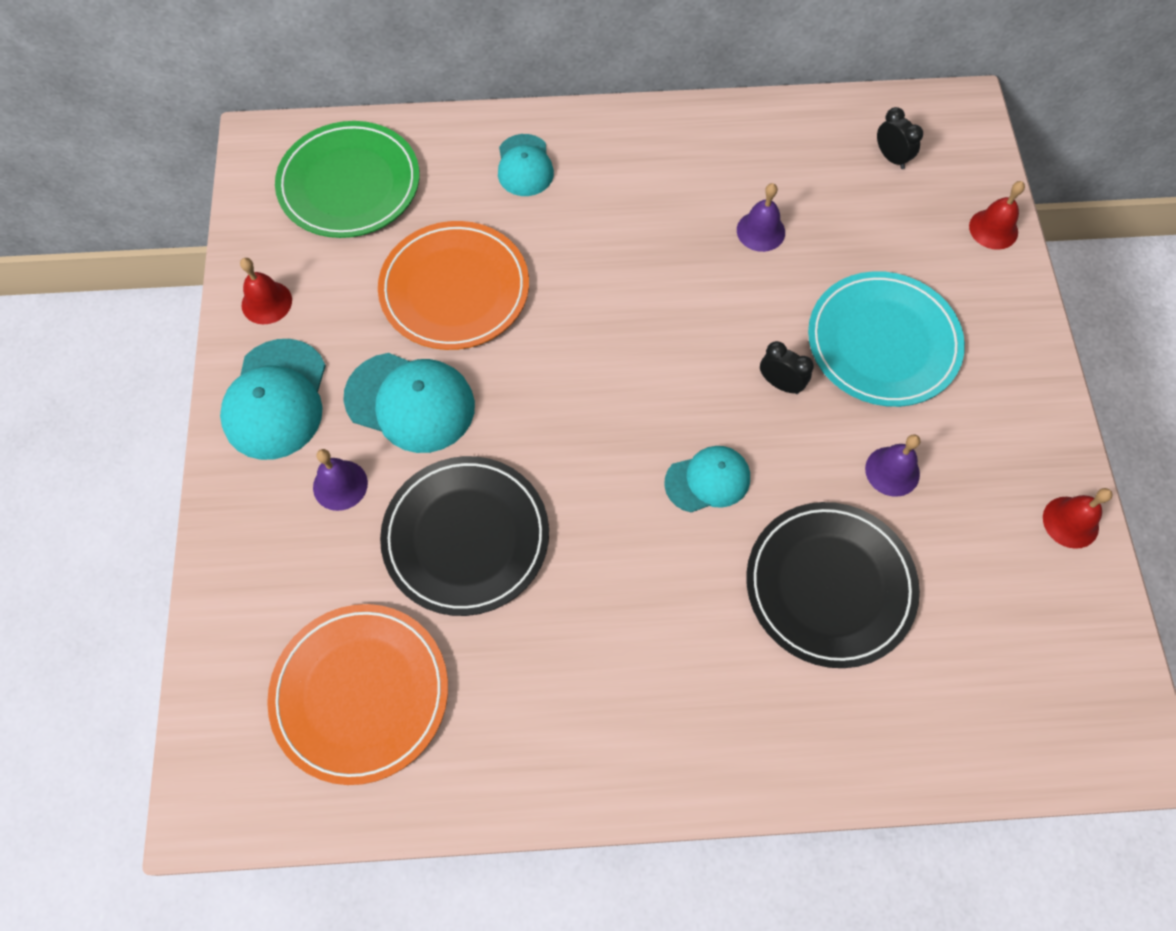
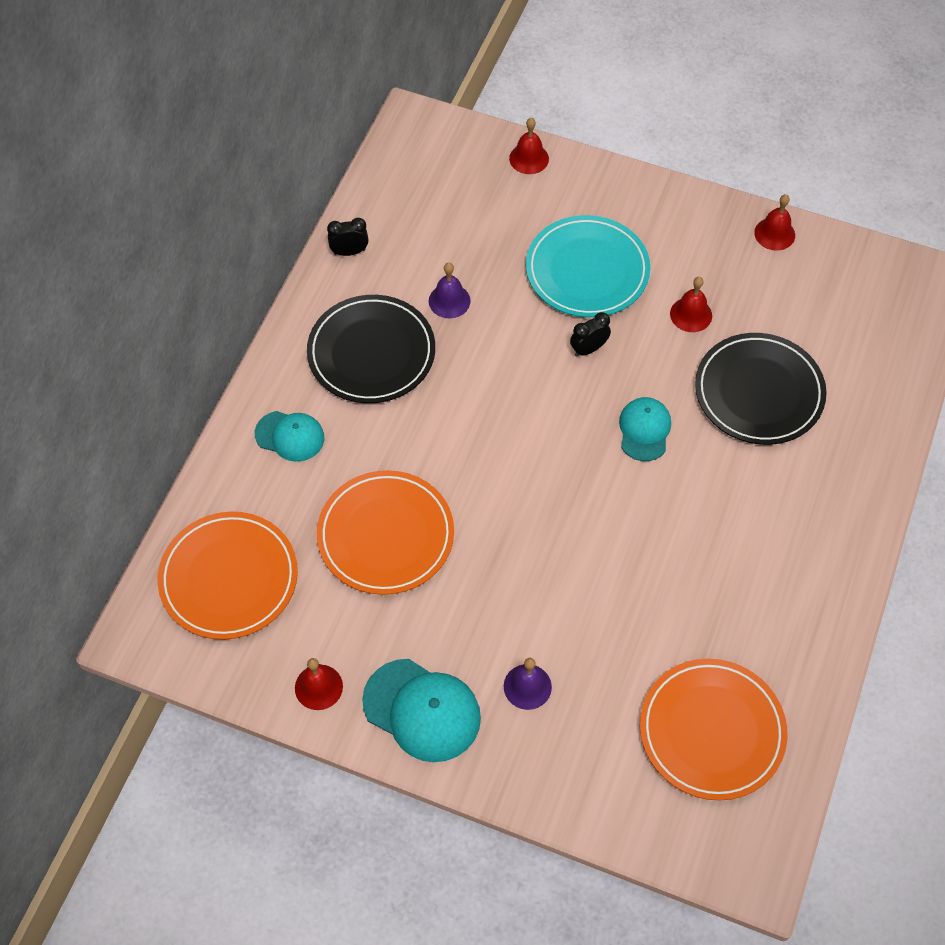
camera: 65 degrees left, 5 degrees down
(349, 184) = (229, 578): green plate -> orange plate
(410, 402) = (477, 607): turquoise cap -> none
(466, 537) = (616, 610): black plate -> black plate (371, 353)
(891, 157) = (430, 187): black clock -> black clock (349, 252)
(892, 471) = (691, 314): purple bell -> red bell

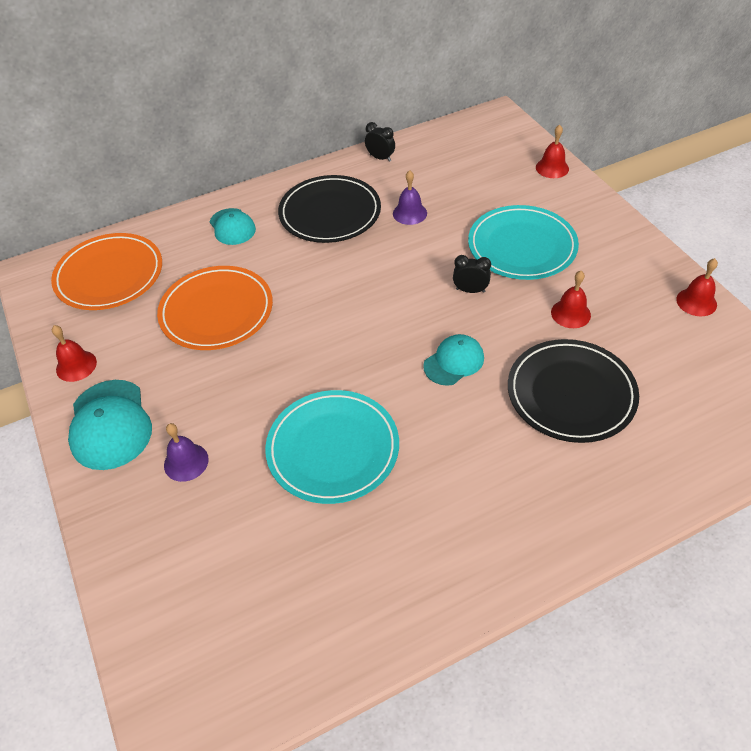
camera: 45 degrees right, 10 degrees down
(631, 580) = (333, 449): none -> turquoise plate
(711, 731) = (268, 599): orange plate -> none

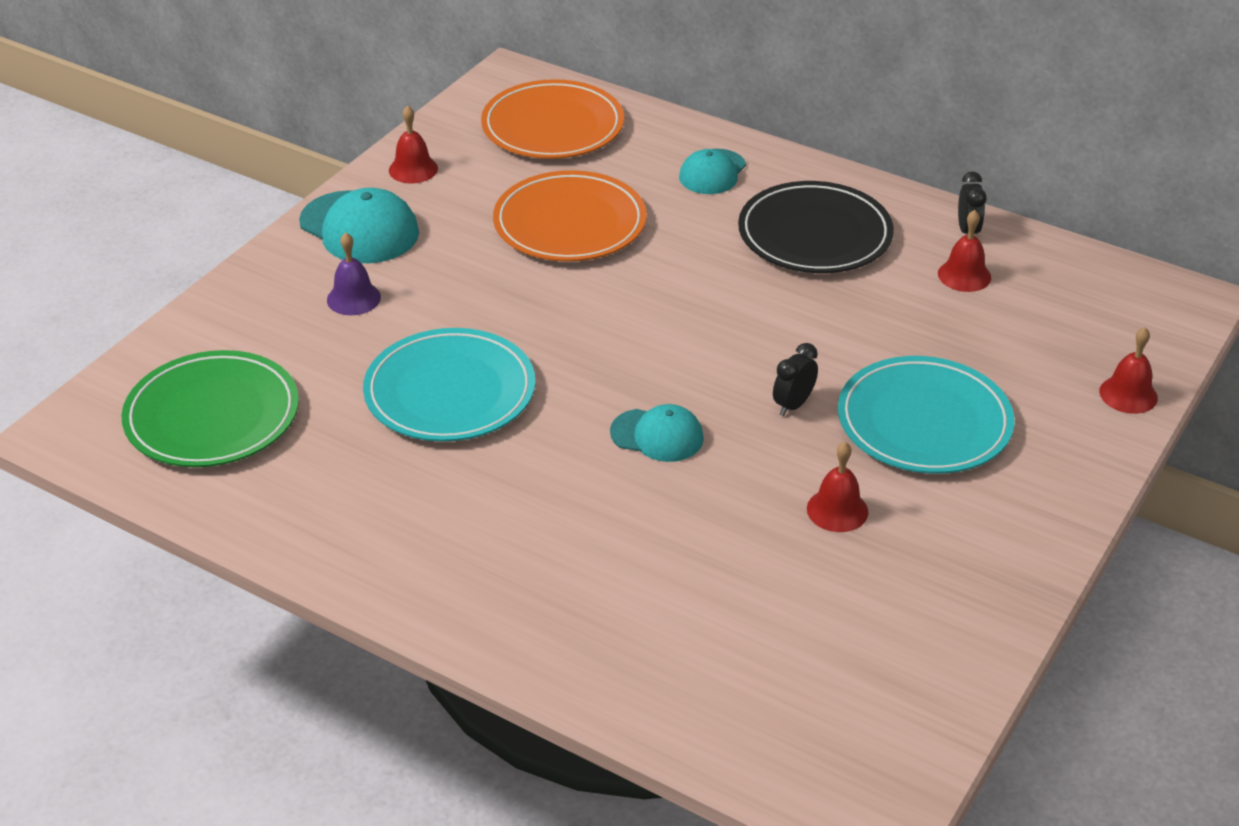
camera: 55 degrees right, 10 degrees down
(110, 424) = (359, 228): turquoise cap -> turquoise cap turned 90 degrees counterclockwise
(243, 613) = (212, 416): none -> green plate
(409, 213) = (885, 299): purple bell -> none
(470, 290) = (793, 405): black clock -> black clock turned 120 degrees counterclockwise
(571, 393) = (693, 555): black plate -> none
(696, 302) = (982, 630): red bell -> red bell (964, 275)

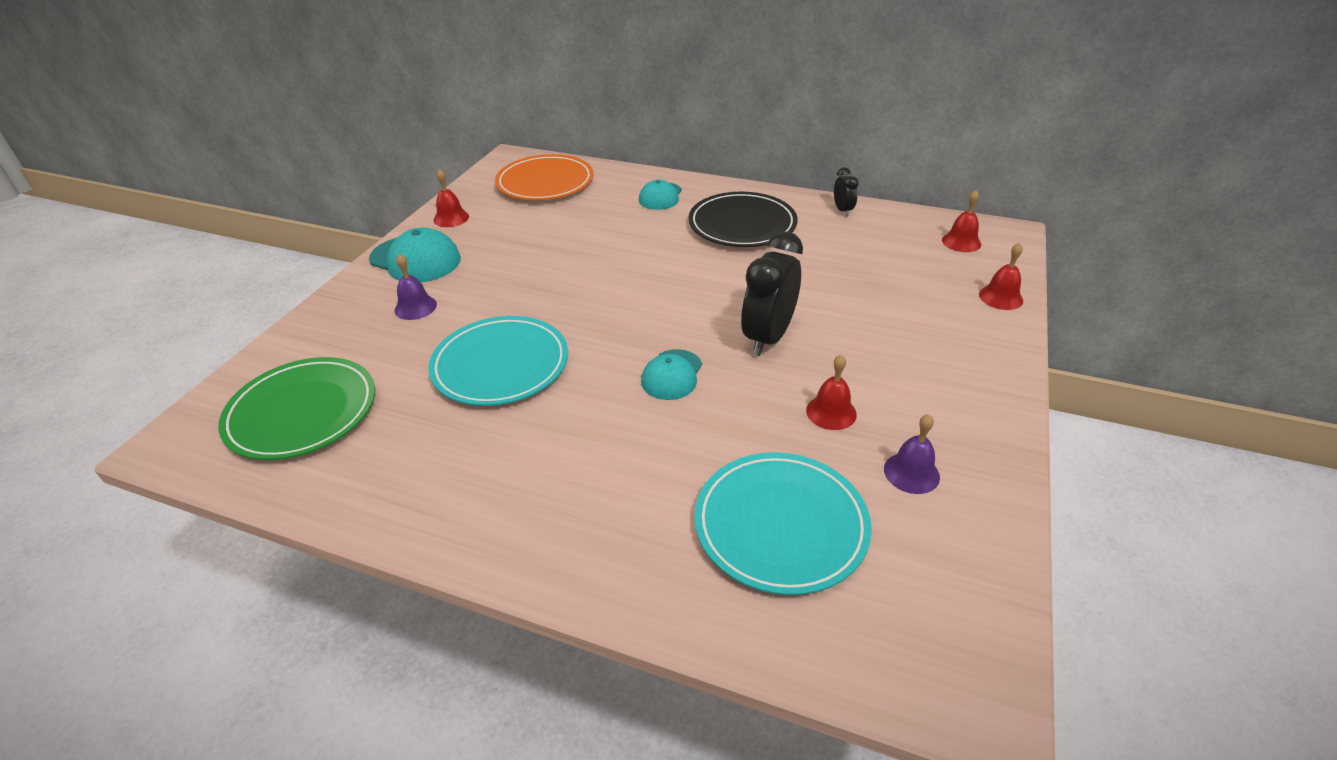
camera: 10 degrees left, 0 degrees up
(570, 223) = (570, 238): orange plate -> none
(657, 435) = (672, 375): turquoise cap -> turquoise cap turned 105 degrees clockwise
(793, 405) = (768, 337): black clock -> black clock, size x2.04
(904, 593) = (911, 472): none -> purple bell
(924, 422) = (868, 336): turquoise plate -> turquoise plate (780, 525)
(964, 275) = (852, 237): red bell -> red bell (961, 242)

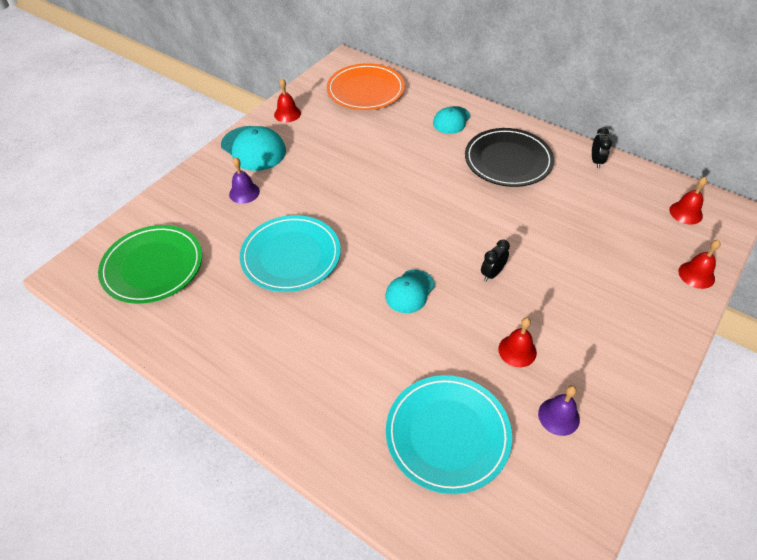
camera: 15 degrees right, 10 degrees up
(768, 337) = (492, 273): black clock -> black clock, size x0.49

